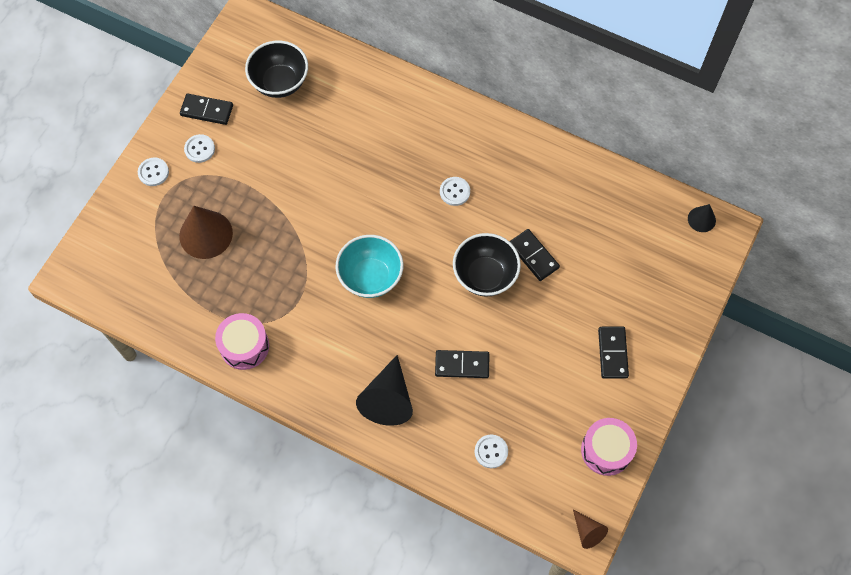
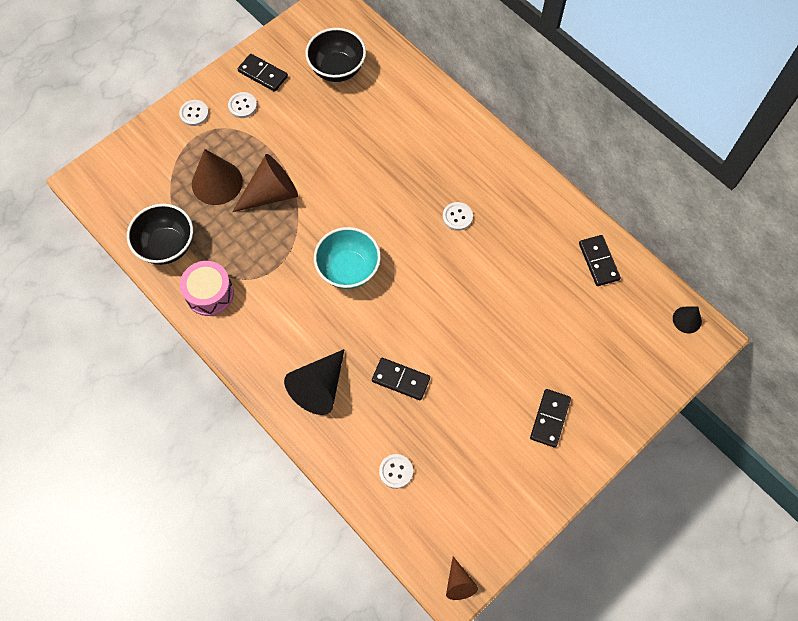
camera: 20 degrees right, 0 degrees up
(264, 228) = (271, 194): none -> brown cone
(485, 275) = (455, 303): black bowl -> black bowl (167, 246)
(533, 256) = (508, 300): black domino -> black domino (598, 261)
(606, 450) = (507, 510): pink drum -> none

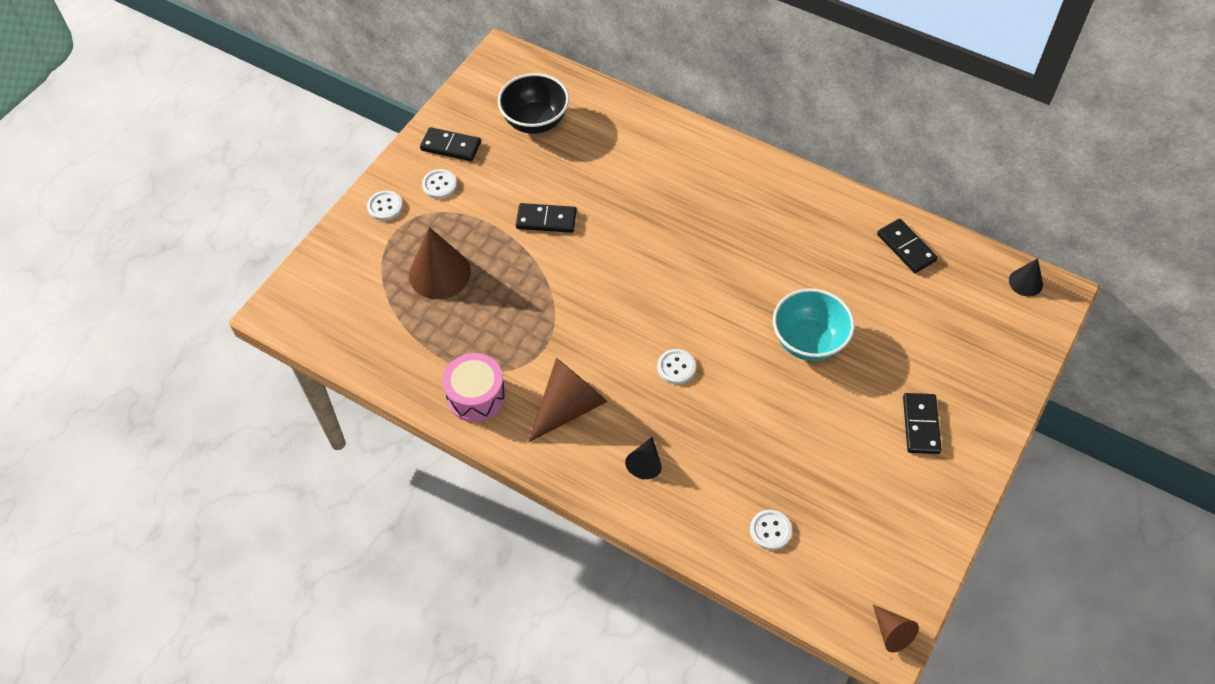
camera: 15 degrees left, 10 degrees down
(167, 246) = (405, 357): black bowl -> none
(271, 194) = (508, 269): brown cone -> brown cone (569, 407)
(319, 387) = (645, 463): black cone -> black cone, size x0.53
(348, 269) = (630, 327): turquoise bowl -> turquoise bowl (808, 341)
(401, 379) = (736, 429): black domino -> black domino (546, 220)
(457, 217) = (732, 241): white button -> white button (676, 367)

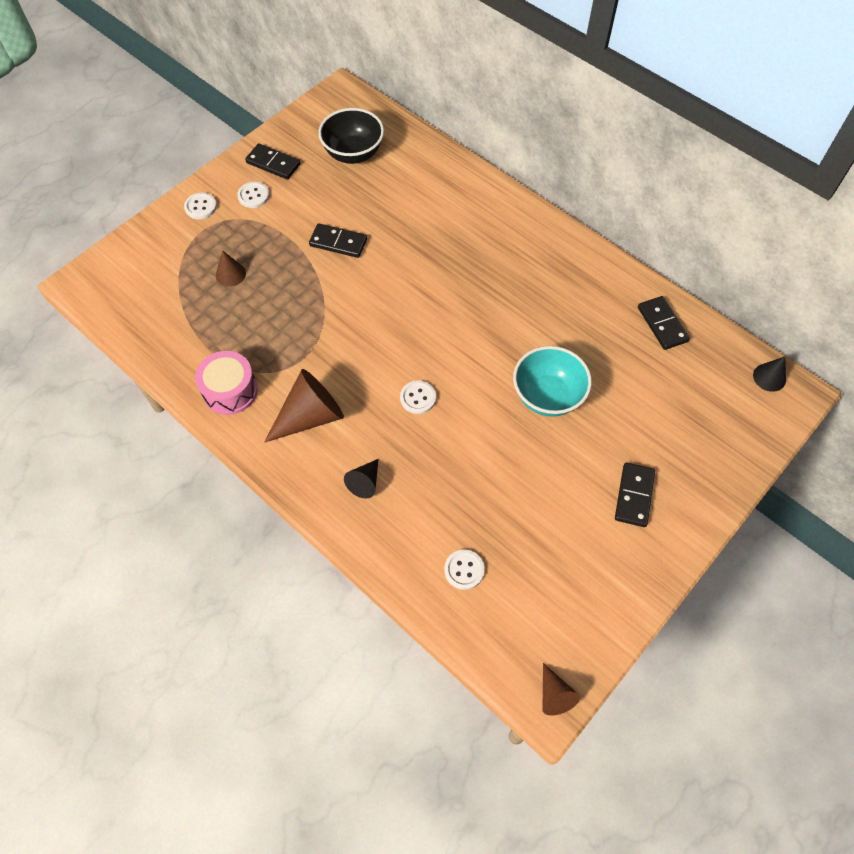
camera: 10 degrees right, 5 degrees up
(439, 273) = (230, 274): brown cone -> brown cone, size x0.53

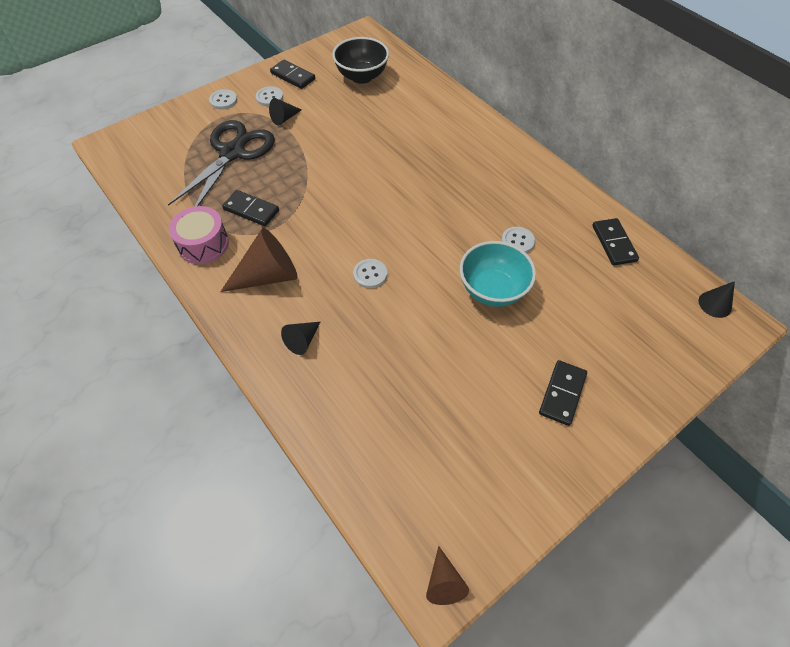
camera: 10 degrees right, 5 degrees down
(230, 274) = (232, 153): brown cone -> black scissors
(278, 221) = (284, 118): none -> black cone
(338, 242) = (331, 140): black domino -> black domino (251, 210)
(464, 570) = (378, 437): white button -> white button (517, 241)

